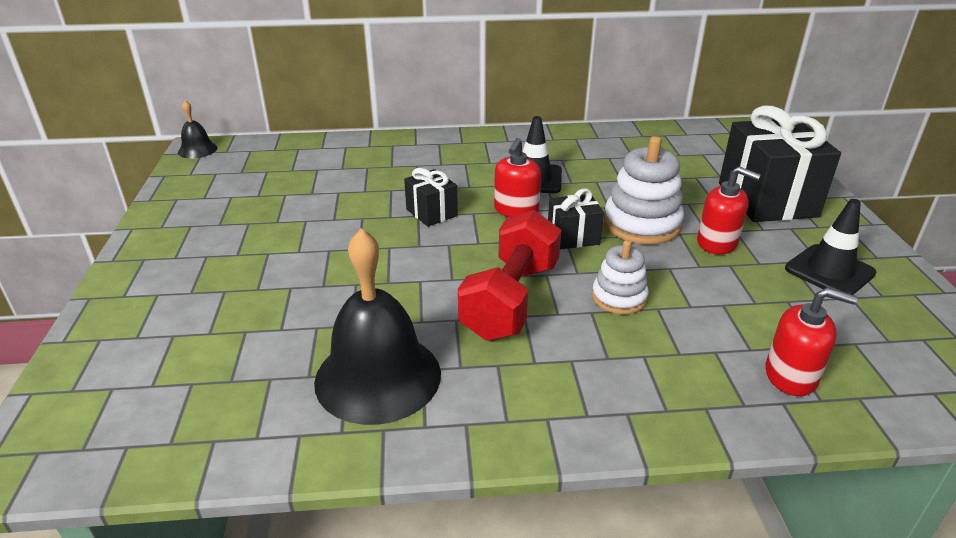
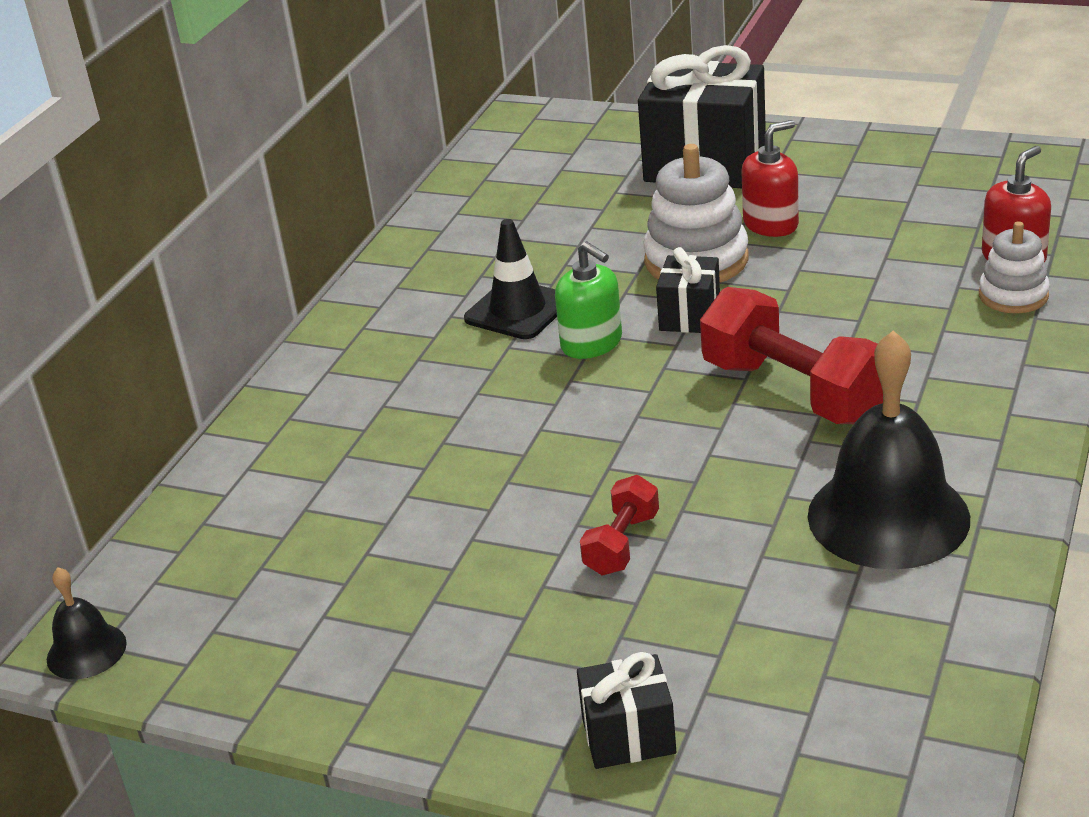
camera: 60 degrees left, 0 degrees up
(313, 270) = (621, 544): none -> red dumbbell
(431, 213) = (543, 415): black gift -> black gift (628, 736)
(516, 210) = (591, 343): red soap dispenser -> green soap dispenser
(619, 297) = (835, 317): white stacking toy -> white stacking toy (1013, 295)
(829, 271) = (866, 178): black traffic cone -> none

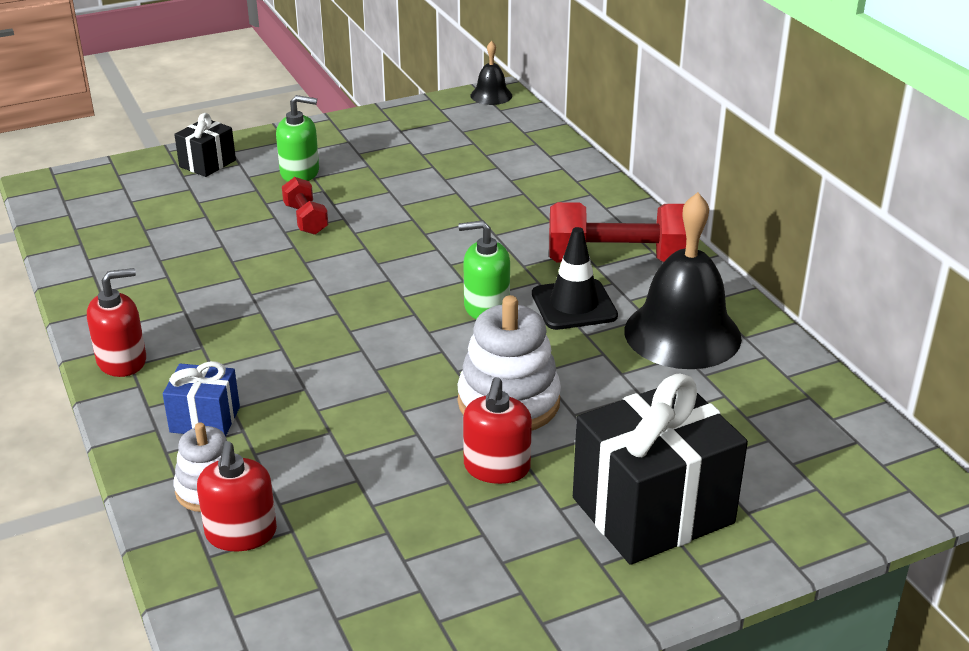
camera: 130 degrees right, 0 degrees up
(531, 636) = (300, 173): none -> green soap dispenser
(689, 316) = (448, 355): black gift -> none
(794, 391) = (304, 335): red dumbbell -> red dumbbell (619, 261)
(888, 516) = (167, 291): black bell -> black bell (682, 334)
(969, 352) = (205, 419): none -> blue gift
(1008, 447) = (122, 361): none -> red soap dispenser

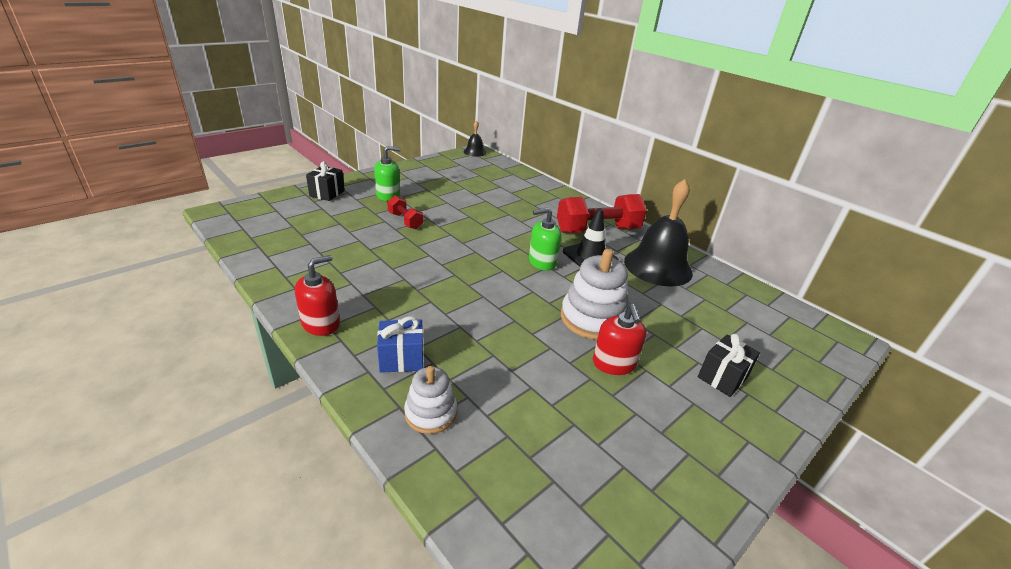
camera: 20 degrees left, 0 degrees up
(241, 533) = (472, 446): red soap dispenser -> none
(652, 510) = (722, 377): black gift -> black gift, size x0.50

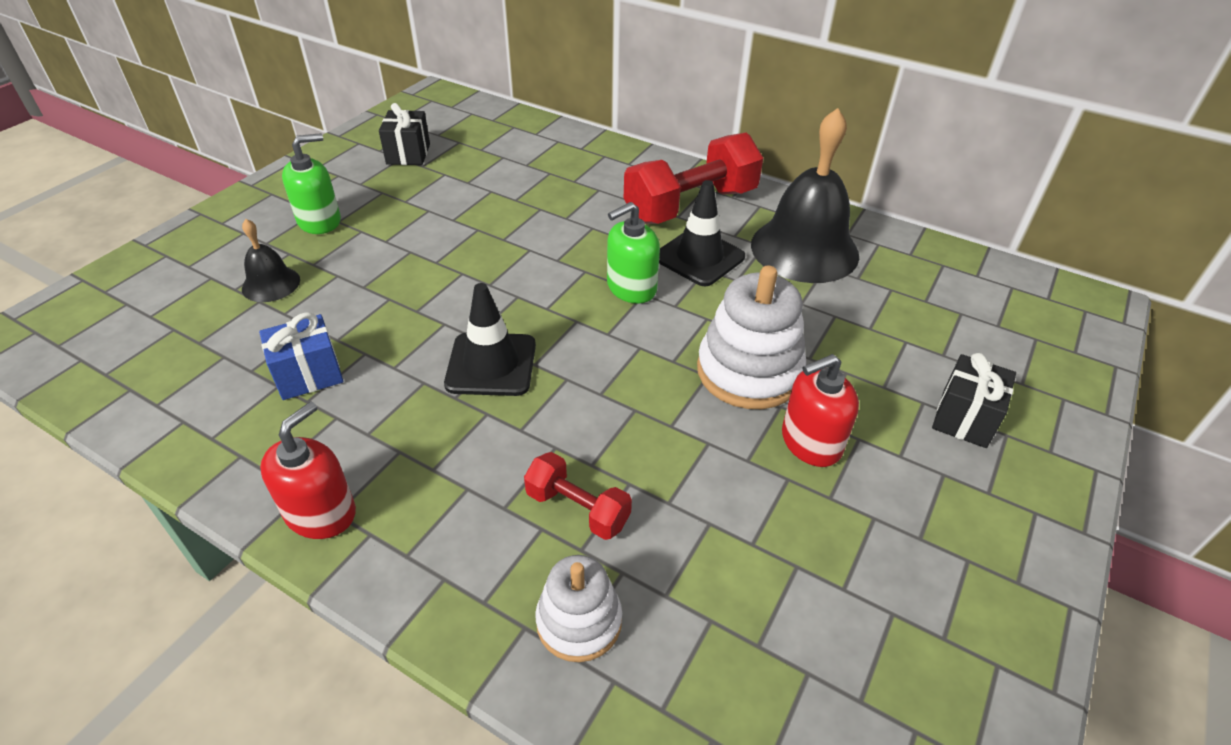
camera: 15 degrees left, 10 degrees up
(327, 193) = (206, 244): black gift -> black gift (408, 154)
(401, 359) = (488, 537): blue gift -> blue gift (309, 375)
(405, 221) = (373, 266): red dumbbell -> red dumbbell (577, 508)
(444, 279) = (491, 364): none -> black traffic cone
(474, 152) = (430, 96): black bell -> black bell (271, 284)
(614, 363) = (810, 442): red soap dispenser -> red soap dispenser turned 90 degrees clockwise

